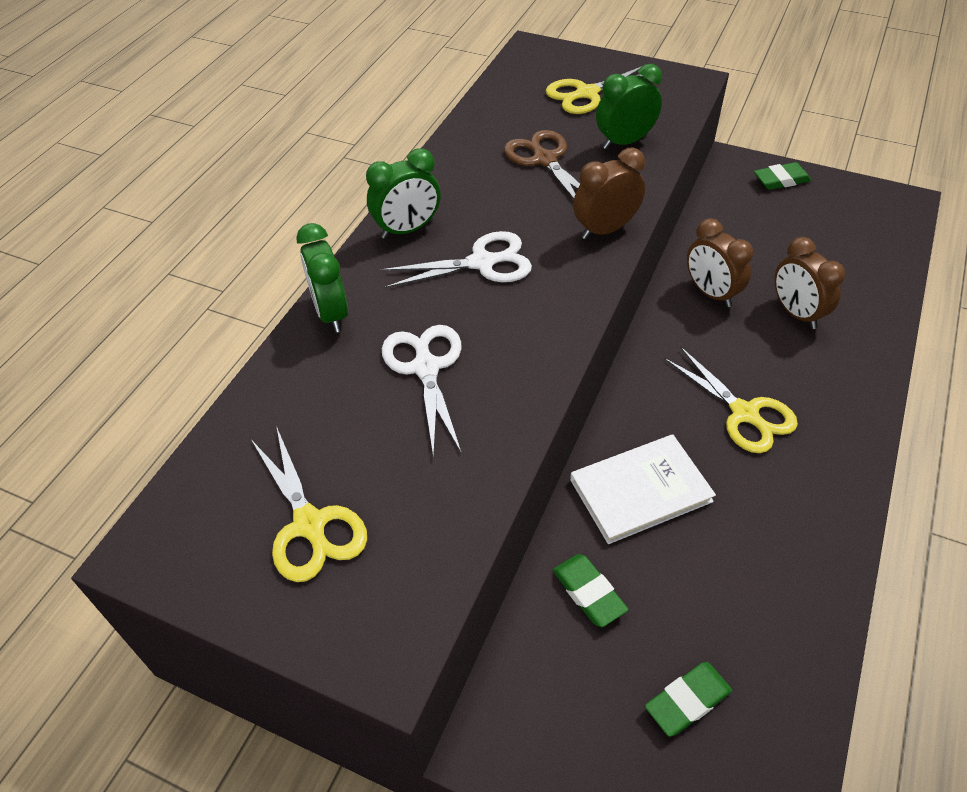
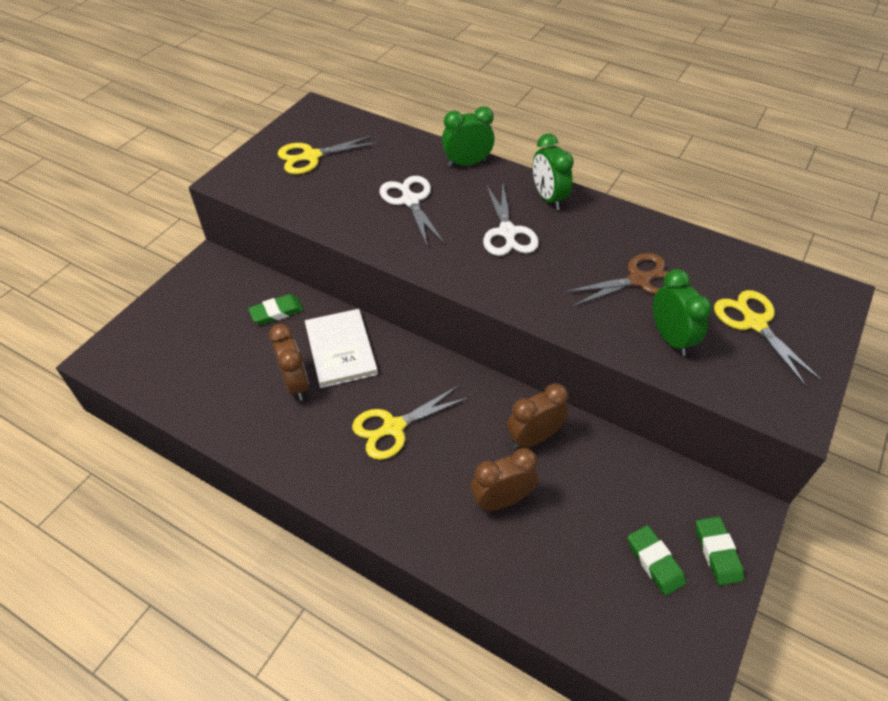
camera: 95 degrees right, 0 degrees up
(426, 368) = (410, 201): white scissors -> white scissors turned 105 degrees counterclockwise
(605, 229) = (540, 305): brown clock -> brown clock (295, 384)
(687, 701) = (195, 345): green eraser -> green eraser (654, 562)

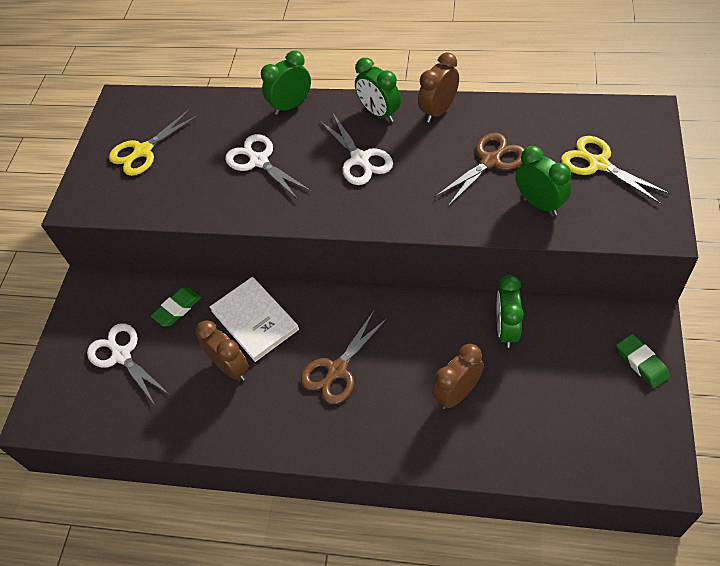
camera: 15 degrees left, 5 degrees up
(205, 333) = (121, 355): none -> white scissors
(393, 427) = (337, 370): yellow scissors -> brown scissors
(533, 438) = (458, 330): brown clock -> brown clock (438, 111)
(584, 458) = (506, 329): none -> green clock
(654, 562) = (598, 391): green eraser -> none

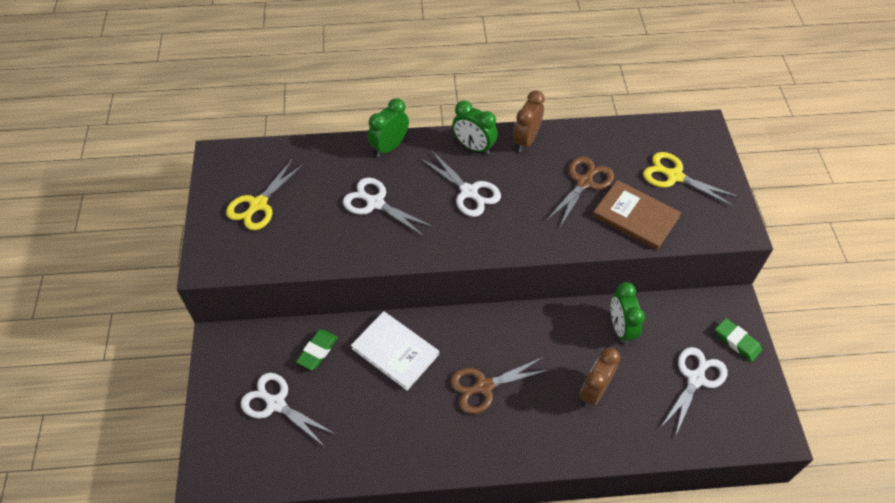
camera: 20 degrees left, 0 degrees up
(231, 367) = (385, 399): brown clock -> none
(337, 370) = (484, 386): brown scissors -> brown scissors turned 45 degrees clockwise
(539, 203) = (635, 216): green clock -> brown book
(580, 397) = (696, 379): none -> white scissors

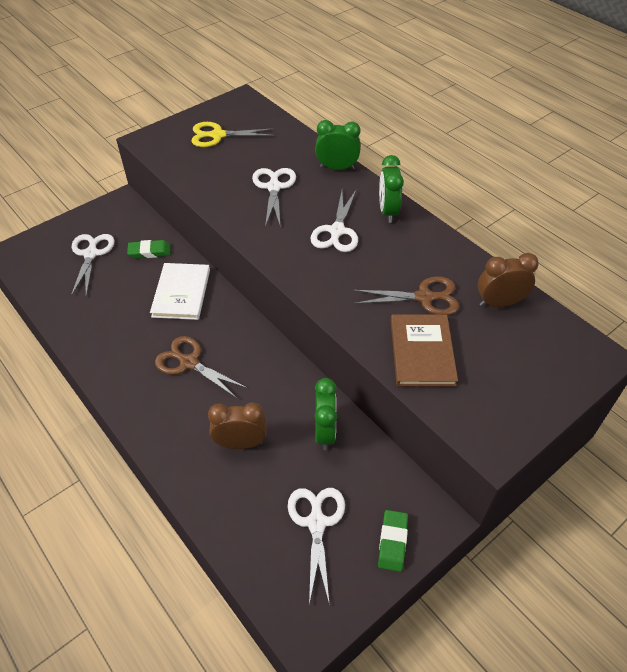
camera: 55 degrees right, 5 degrees down
(526, 140) = (431, 238): brown clock -> brown clock (499, 303)
(621, 328) = (325, 432): green clock -> green clock turned 135 degrees clockwise
(674, 176) = (505, 360): yellow scissors -> none
(696, 379) = (316, 523): white scissors -> white scissors turned 90 degrees counterclockwise

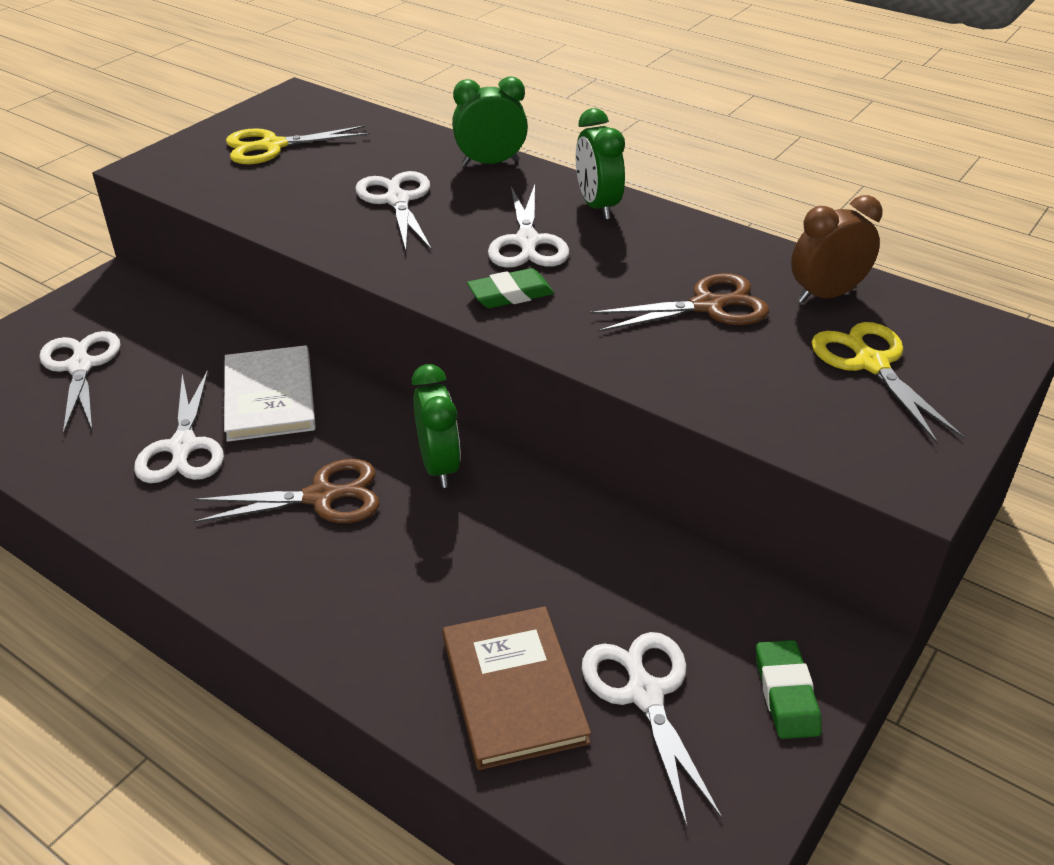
camera: 15 degrees left, 10 degrees down
(128, 316) = (183, 447): none -> white scissors
(149, 252) = (190, 347): green eraser -> green eraser (510, 294)
(189, 363) = (321, 497): brown scissors -> brown scissors turned 150 degrees clockwise
(240, 443) = (461, 600): brown clock -> none
(325, 432) = (602, 554): green clock -> green clock (439, 466)
(422, 352) = (739, 377): brown book -> brown book (513, 689)
(504, 358) = (871, 364): none -> yellow scissors

